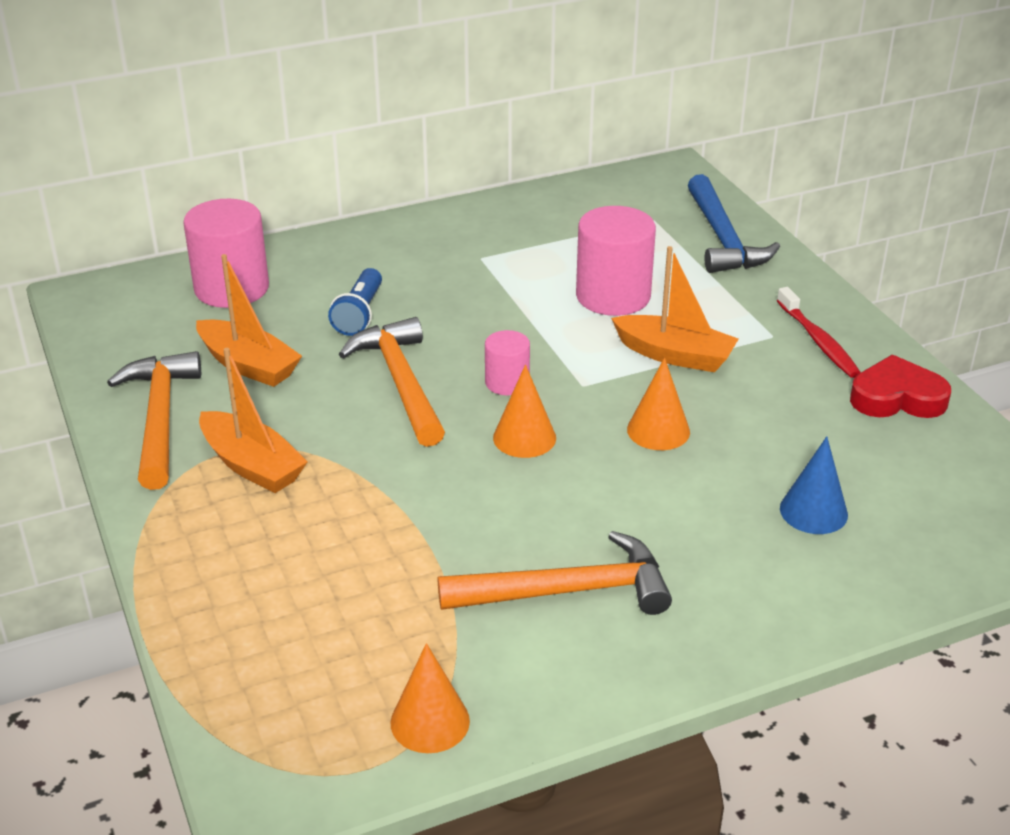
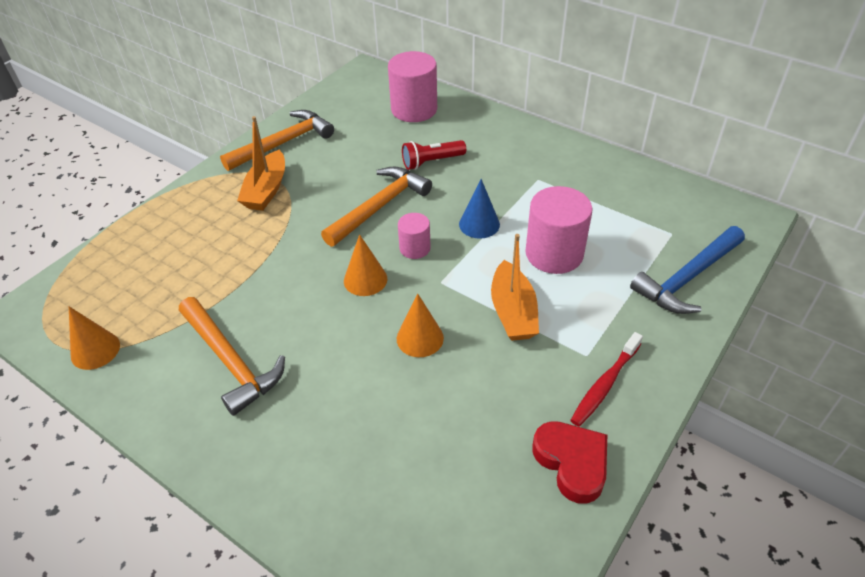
camera: 60 degrees right, 10 degrees up
(248, 365) = (350, 148): orange boat -> none
(359, 314) = (431, 162): blue flashlight -> red flashlight
(813, 511) = (388, 459): blue cone -> blue cone (479, 224)

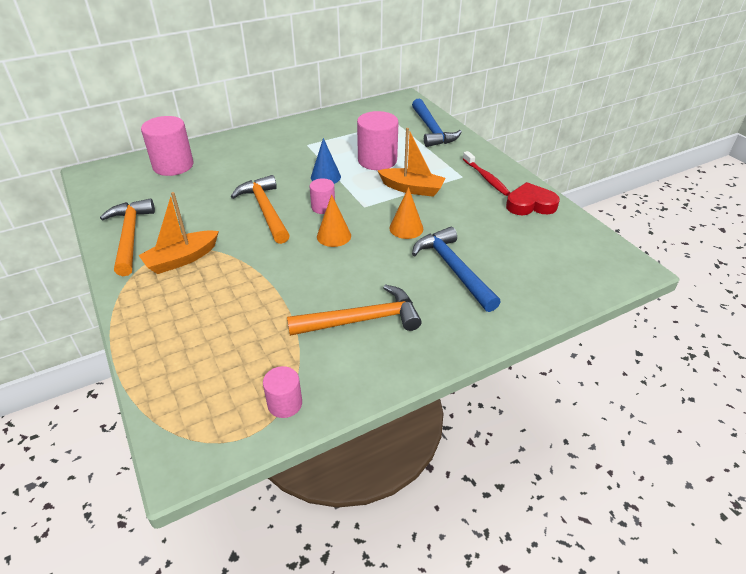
camera: 65 degrees left, 5 degrees down
(95, 350) = (285, 404): orange cone -> pink cylinder
(266, 190) = (182, 259): orange boat -> orange boat turned 105 degrees clockwise
(361, 415) = (453, 269): none -> blue hammer
(431, 162) = (242, 176): red flashlight -> none

